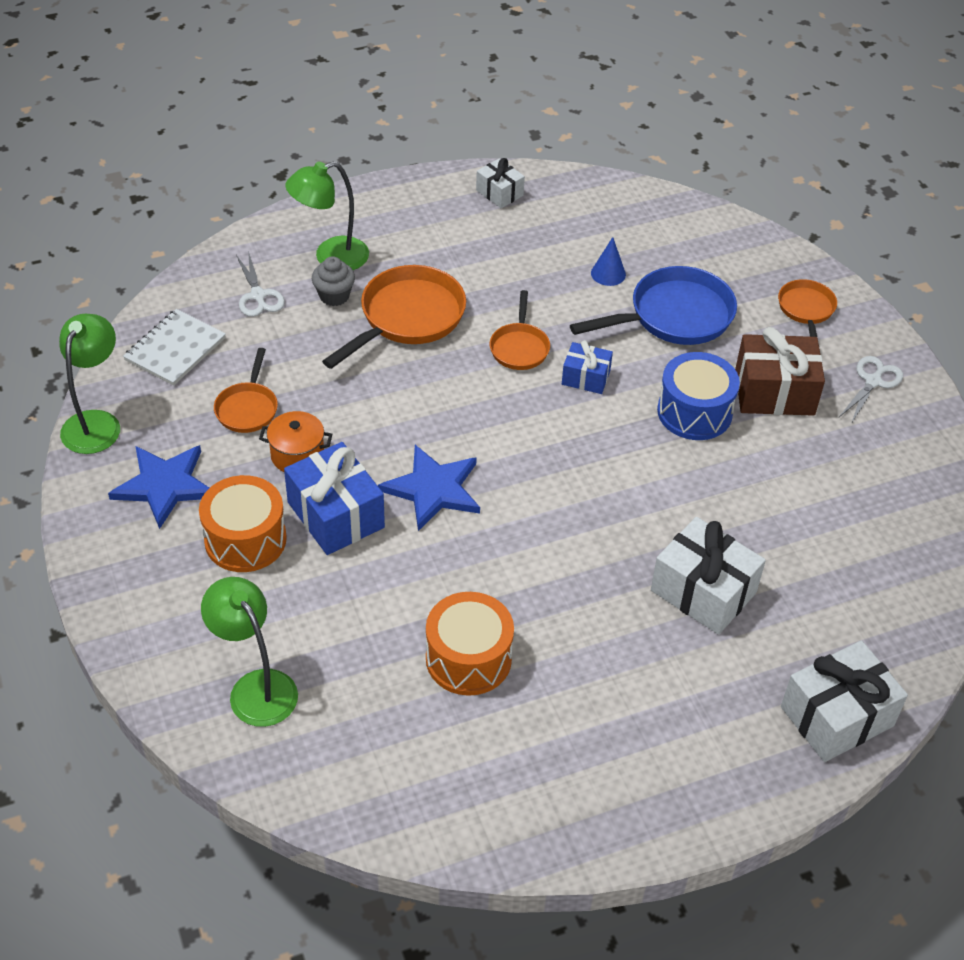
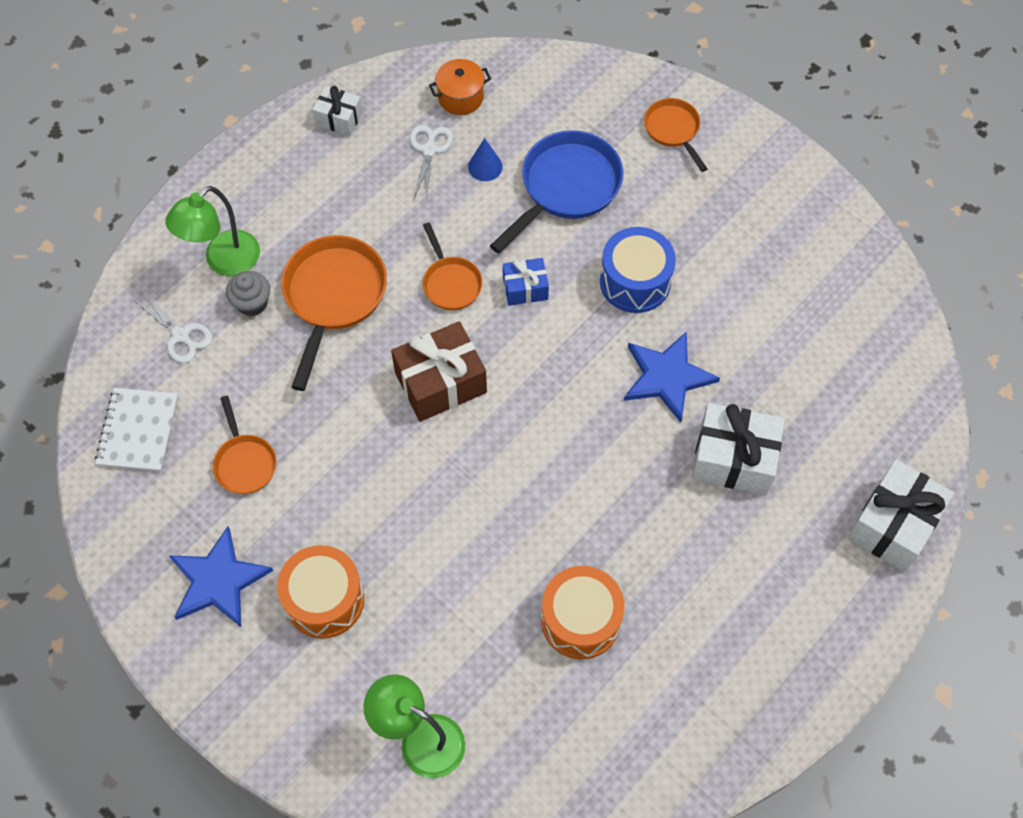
camera: 25 degrees left, 15 degrees up
(96, 422) = (113, 545): green lamp -> none
(297, 455) = (319, 490): orange pot -> orange pot (460, 97)
(335, 515) = (389, 535): blue gift -> none
(433, 489) = (458, 468): blue star -> blue star (667, 377)
(774, 392) = (690, 229): brown gift -> brown gift (440, 382)
(873, 382) = (764, 181): white scissors -> white scissors (429, 150)

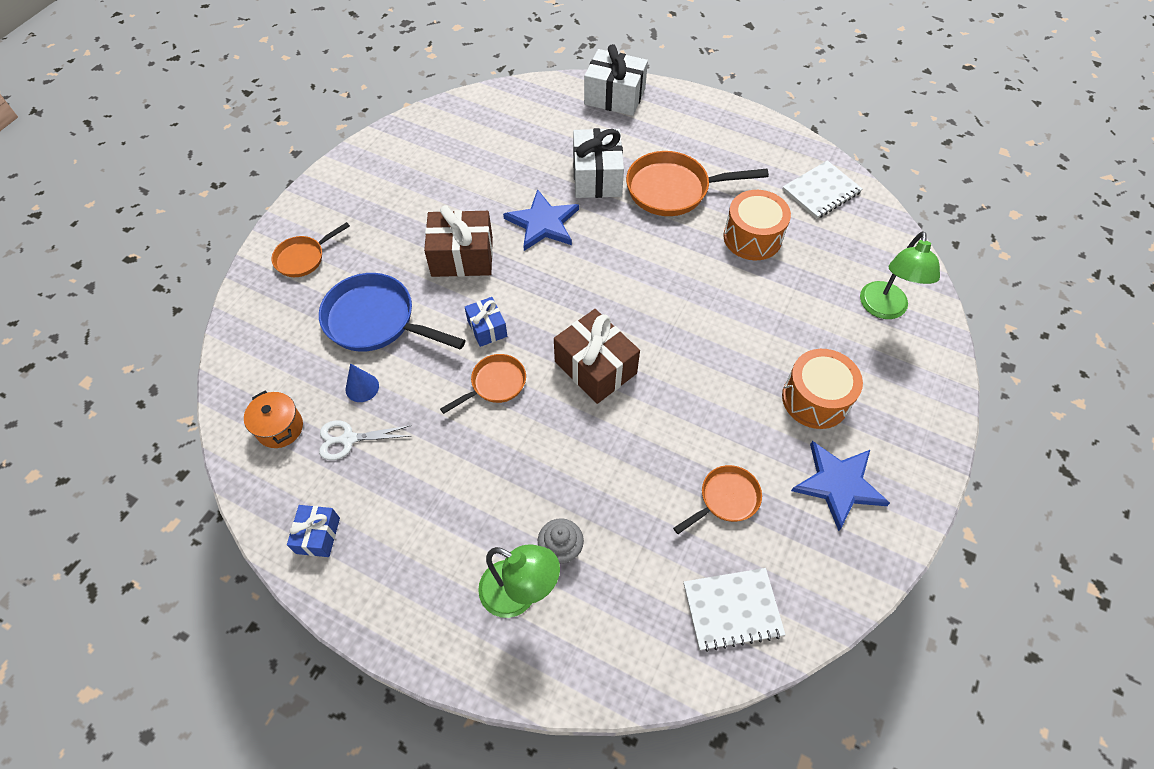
camera: 105 degrees left, 5 degrees down
(180, 335) = (616, 607): white scissors -> none
(333, 297) = (534, 476): orange pan -> orange pan (673, 190)
(339, 118) = (318, 535): white gift -> blue gift
(635, 281) = (462, 257): blue drum -> brown gift
(640, 748) = (821, 191): none -> white notebook

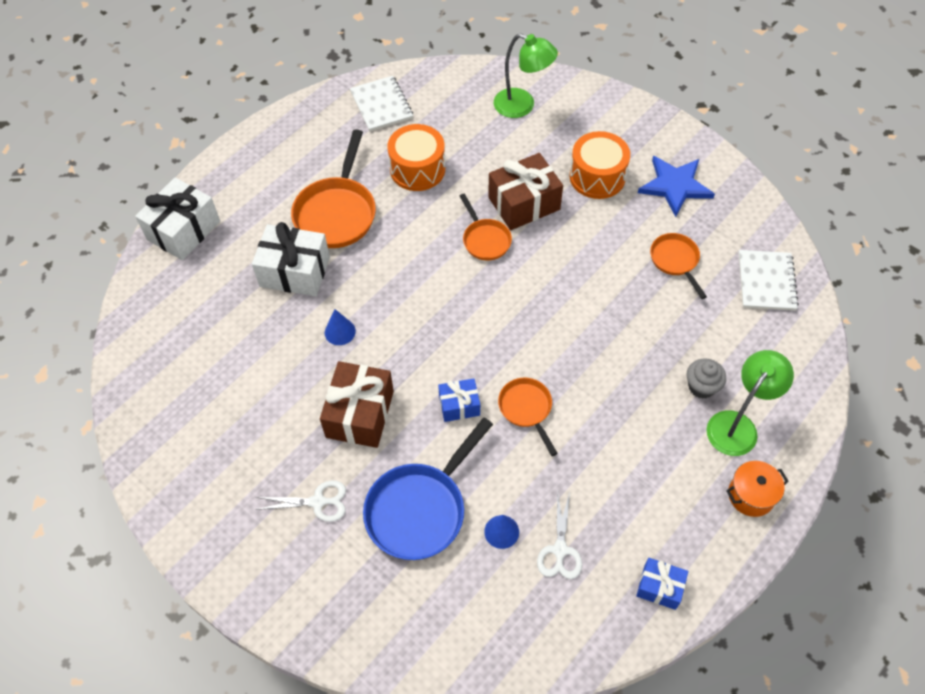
camera: 75 degrees left, 0 degrees up
(280, 428) = (532, 618): orange pot -> orange pot (751, 495)
(303, 258) = (306, 580): orange pan -> orange pan (485, 240)
(373, 248) = (317, 502): none -> white scissors
(543, 223) = (340, 332): blue star -> blue cone
(595, 367) = (528, 323): brown gift -> brown gift (524, 203)

